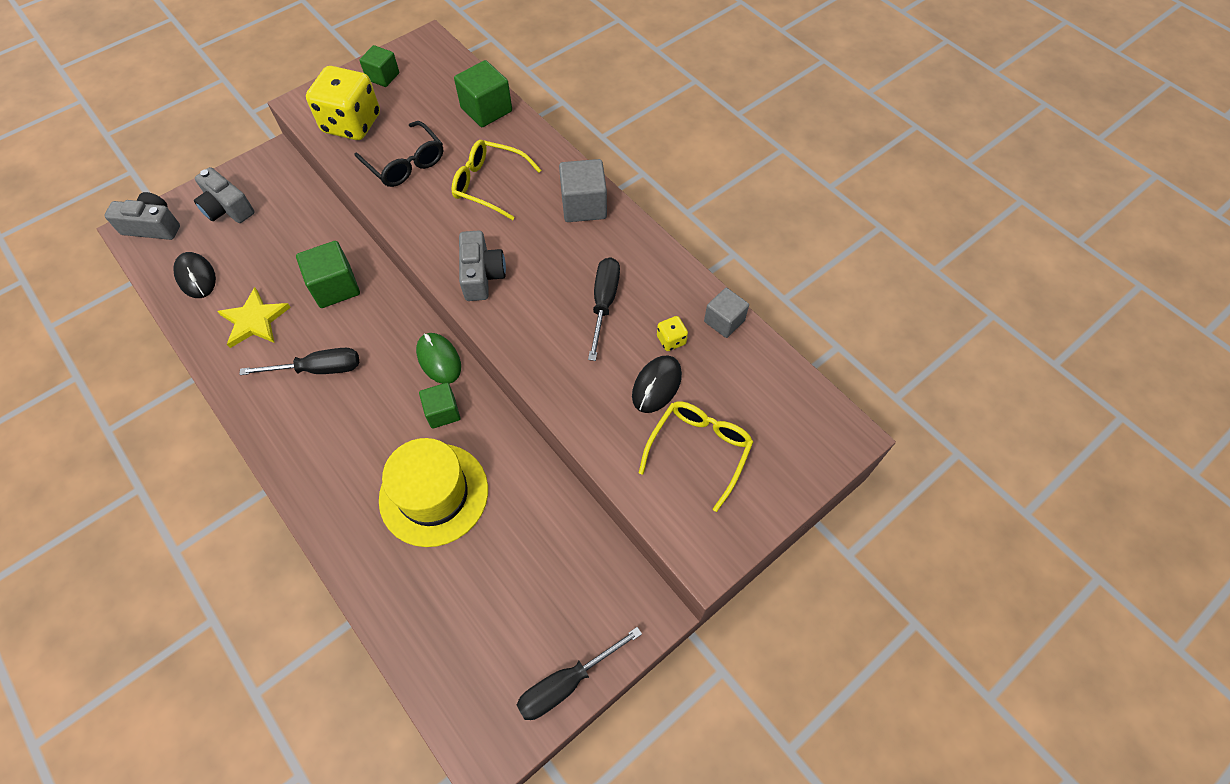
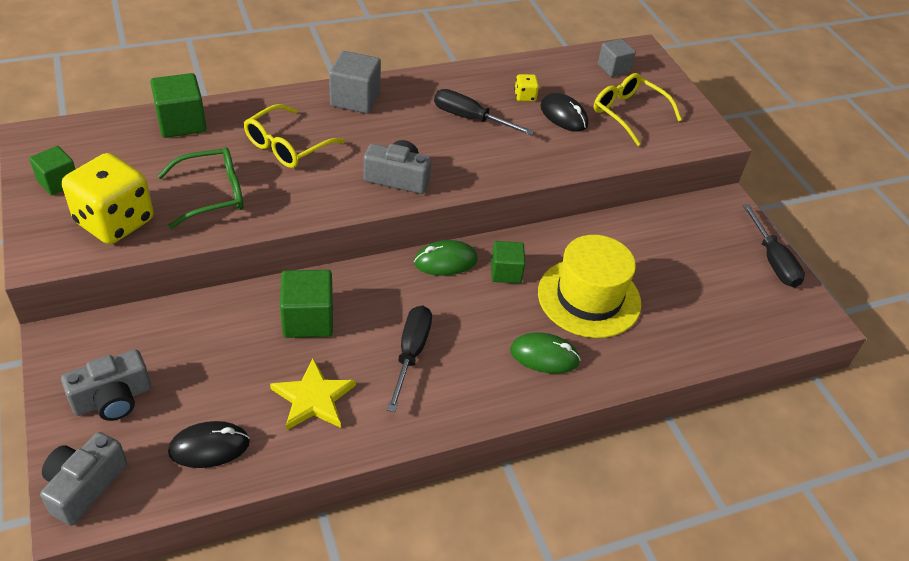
camera: 75 degrees left, 15 degrees down
(345, 473) = (544, 356): none -> green mouse
(405, 163) = (212, 194): black glasses -> green glasses
(724, 321) = (520, 67): grey cube -> grey cube (613, 68)

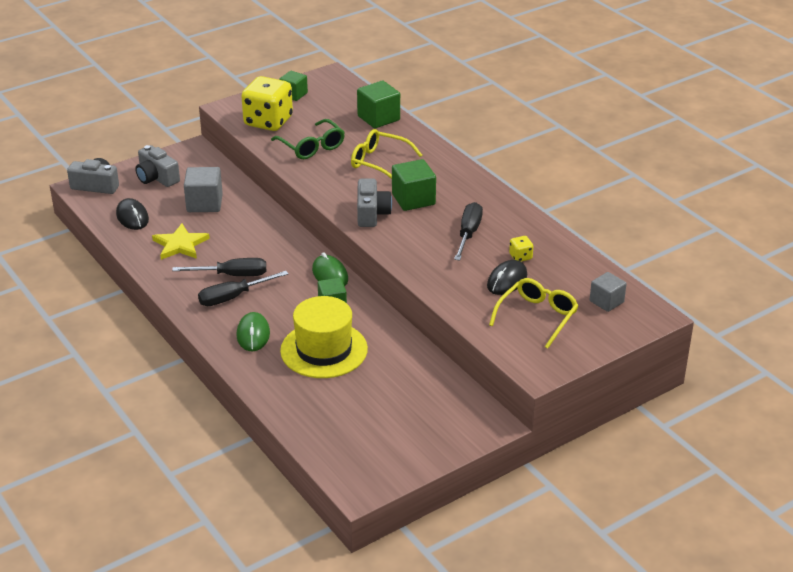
camera: 80 degrees right, 10 degrees down
(308, 319) = (246, 228): green cube -> green cube (413, 199)
(355, 99) = (456, 178): grey cube -> grey cube (204, 203)
(773, 260) = (424, 456): black screwdriver -> black screwdriver (233, 297)

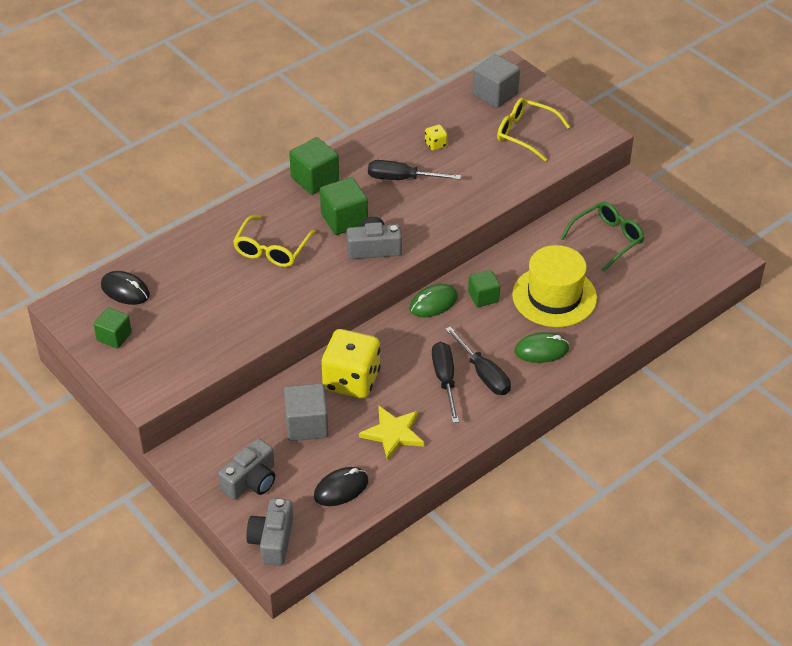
camera: 95 degrees left, 10 degrees up
(268, 121) = (181, 352): yellow dice -> yellow dice (351, 380)
(312, 147) = (240, 307): green glasses -> green glasses (607, 239)
(378, 118) = (174, 257): green cube -> green cube (315, 179)
(507, 280) = (475, 152): black mouse -> black mouse (125, 290)
(606, 301) = (495, 94): grey cube -> grey cube, size x1.52

